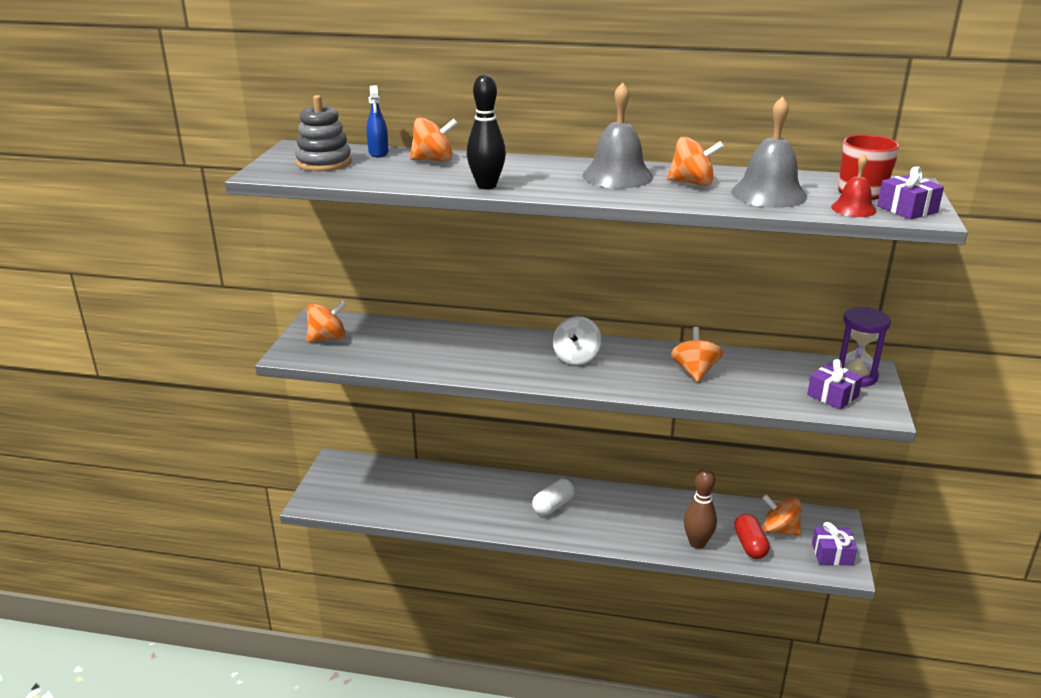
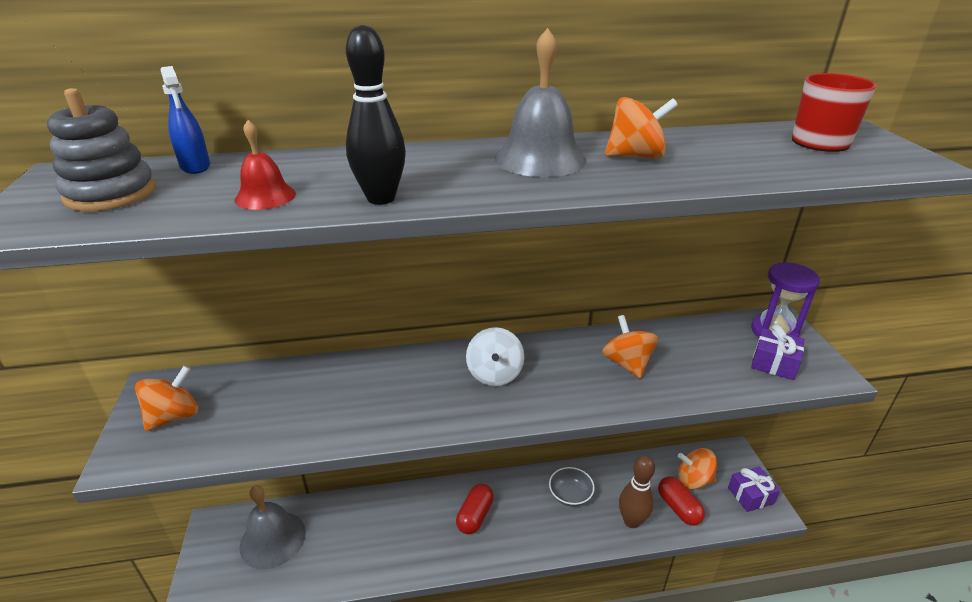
camera: 20 degrees left, 5 degrees up
(433, 160) = (282, 167): orange spinning top -> none
(553, 506) = (475, 516): white capsule -> red capsule
(648, 512) = (570, 495): none -> grey bowl
(768, 194) = (734, 159): grey bell -> grey bell (273, 539)
(853, 209) = (843, 165): red bell -> red bell (265, 196)
(907, 209) = (893, 157): purple gift -> none

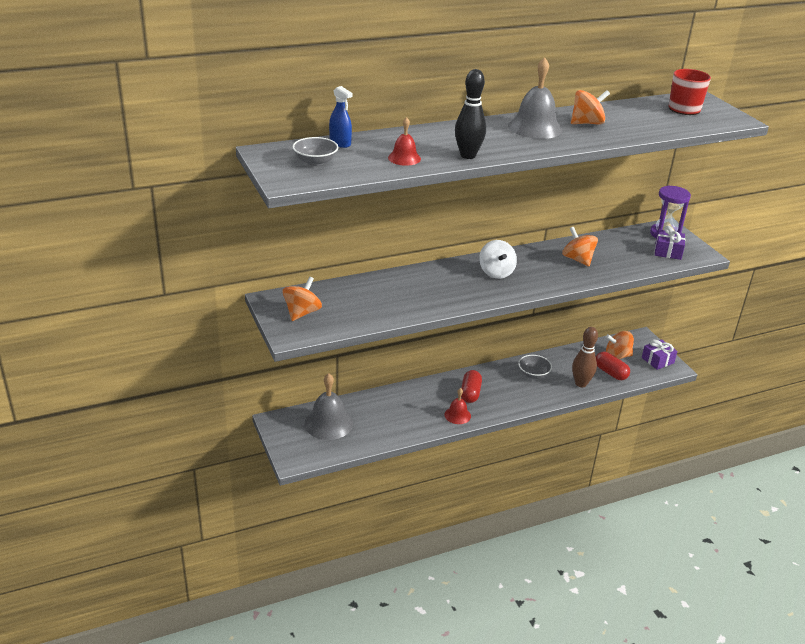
camera: 15 degrees left, 0 degrees up
(111, 194) = (315, 161): grey stacking toy -> grey bowl
(443, 552) = (457, 415): none -> red bell

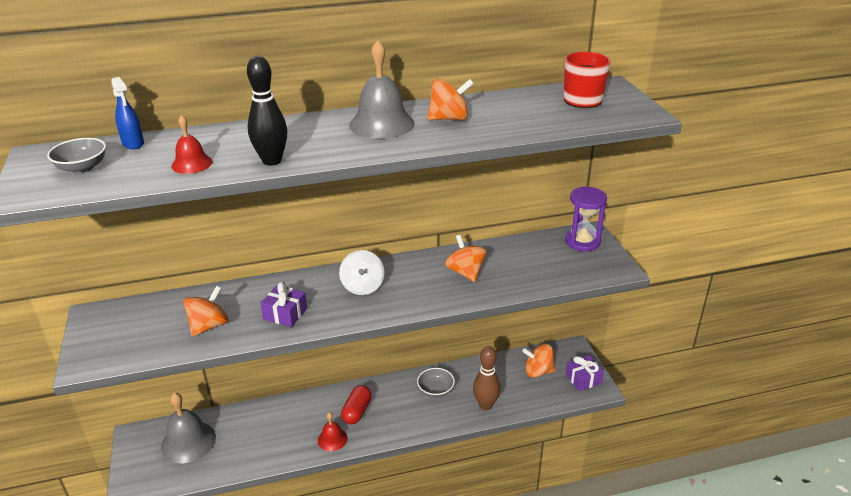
camera: 10 degrees right, 0 degrees up
(302, 313) = (115, 333): orange spinning top -> orange spinning top (209, 325)
(610, 373) = (524, 392): red capsule -> none
(668, 251) = (577, 264): purple gift -> purple gift (285, 314)

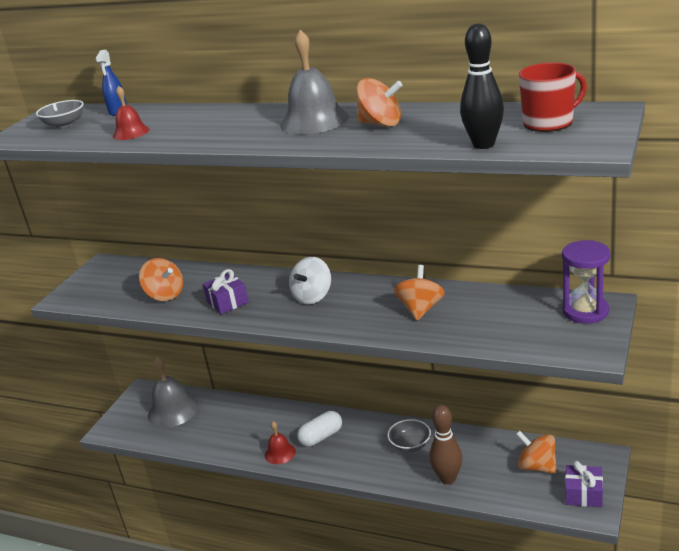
camera: 40 degrees right, 5 degrees down
(209, 325) = (165, 295): orange spinning top -> orange spinning top turned 60 degrees clockwise
(272, 161) = (185, 139): black bowling pin -> black bowling pin (483, 144)
(357, 411) = (321, 437): red capsule -> white capsule

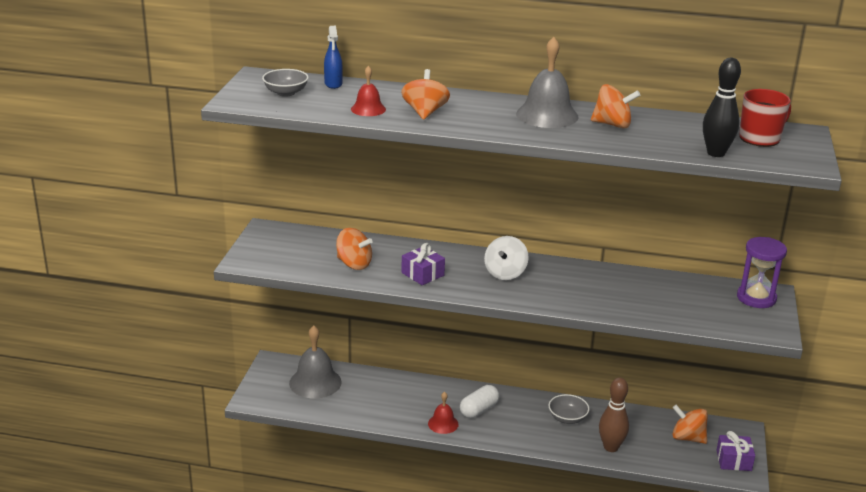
camera: 15 degrees left, 0 degrees up
(420, 309) = (612, 289): orange spinning top -> orange spinning top (425, 112)

